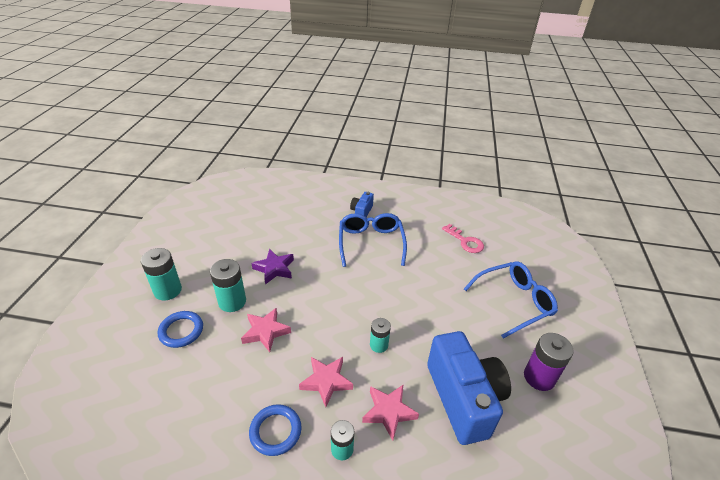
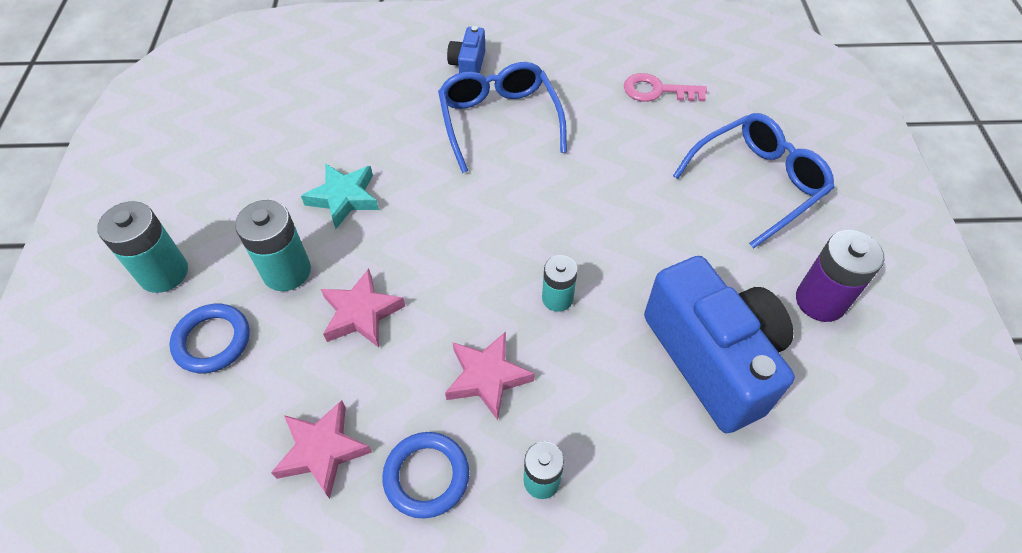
camera: 10 degrees left, 15 degrees up
(274, 269) = (344, 198): purple star -> turquoise star
(389, 412) = (601, 406): pink star -> pink star (322, 451)
(465, 241) = (657, 90): pink key -> pink key turned 150 degrees clockwise

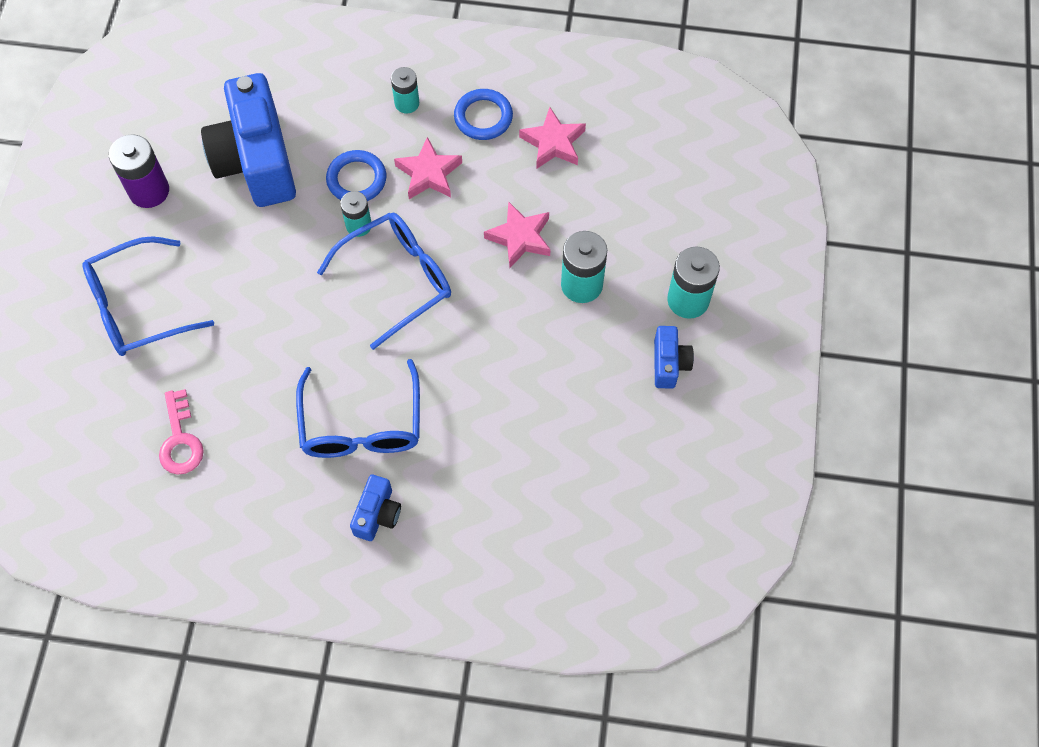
camera: 170 degrees left, 10 degrees up
(195, 208) = (669, 364): none -> blue camera
(212, 341) = (639, 233): blue ring -> blue ring (356, 179)
(344, 198) = (529, 353): turquoise star -> none
(497, 246) = (397, 280): none -> blue glasses
(657, 90) = (180, 440): pink key -> pink key turned 60 degrees clockwise

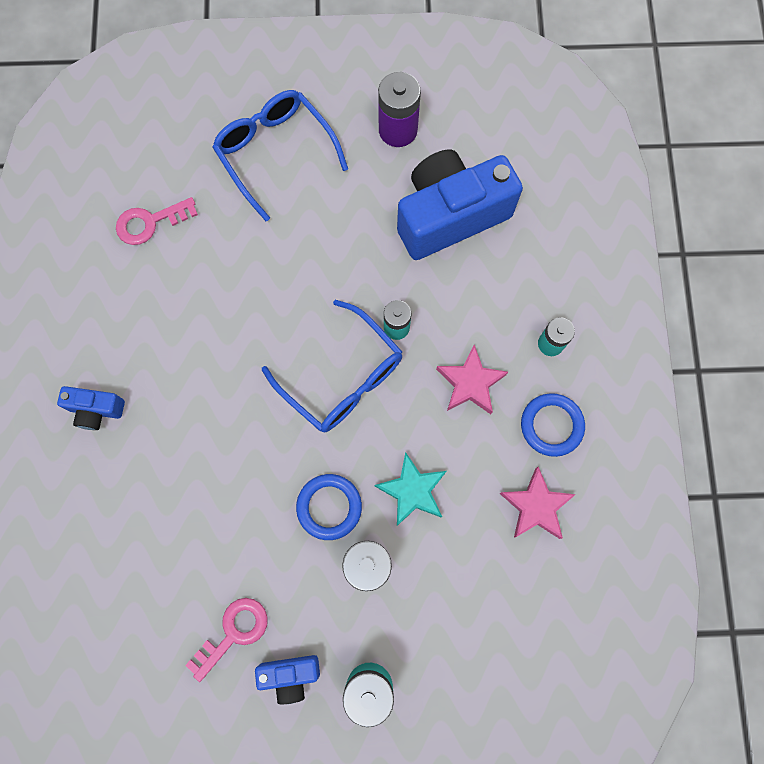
camera: 80 degrees right, 10 degrees up
(356, 179) = (449, 314): blue ring -> blue ring (329, 507)
(361, 424) = (184, 376): blue glasses -> none
(520, 237) = (412, 491): pink star -> turquoise star
(624, 408) = (233, 633): none -> pink key

